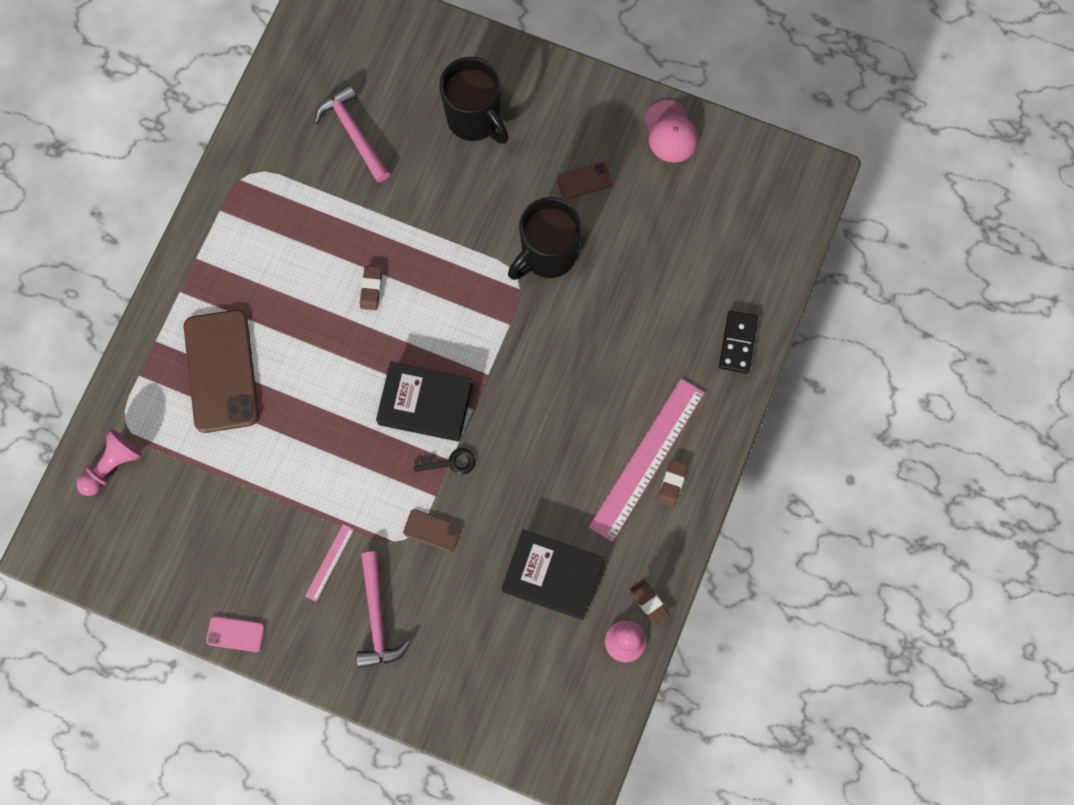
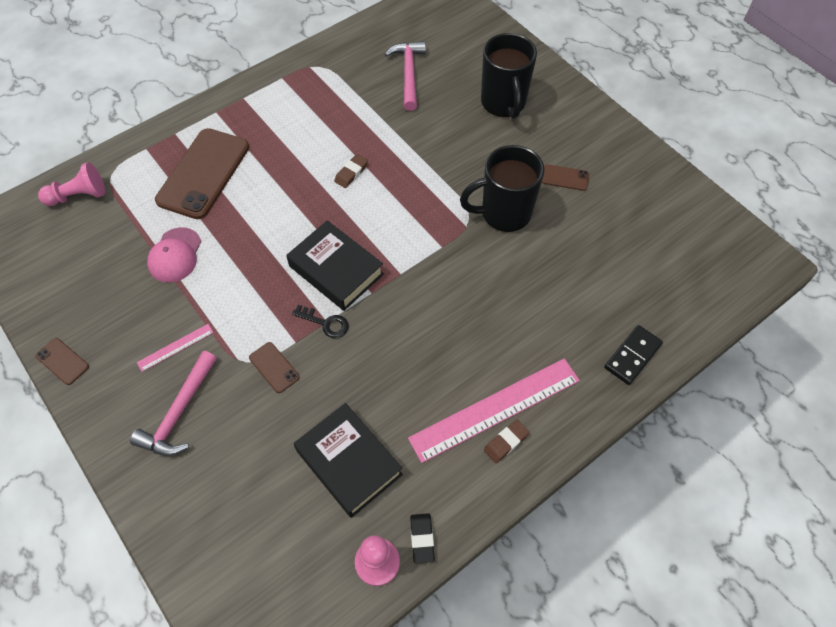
camera: 30 degrees right, 15 degrees down
(235, 634) = (62, 361): pink phone -> brown phone
(649, 603) = (422, 538): brown eraser -> black eraser
(670, 132) = (656, 176): pink cap -> pink cap (175, 255)

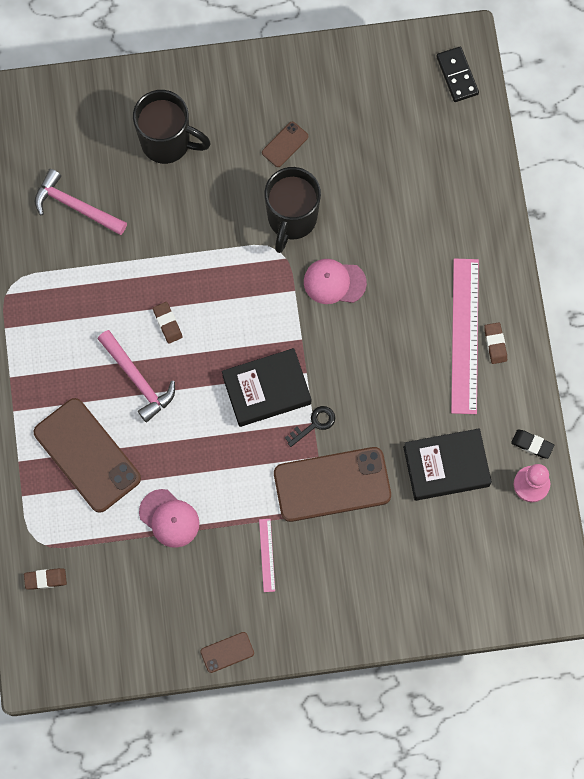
camera: 60 degrees left, 15 degrees up
(78, 196) = (45, 579): pink pawn -> brown eraser
(179, 412) = (330, 575): pink hammer -> pink hammer (138, 379)
(274, 367) = (332, 484): brown phone -> brown phone, size x2.28
(470, 273) = (334, 282): none -> pink cap
(632, 356) = (481, 206): black domino -> black domino (457, 75)

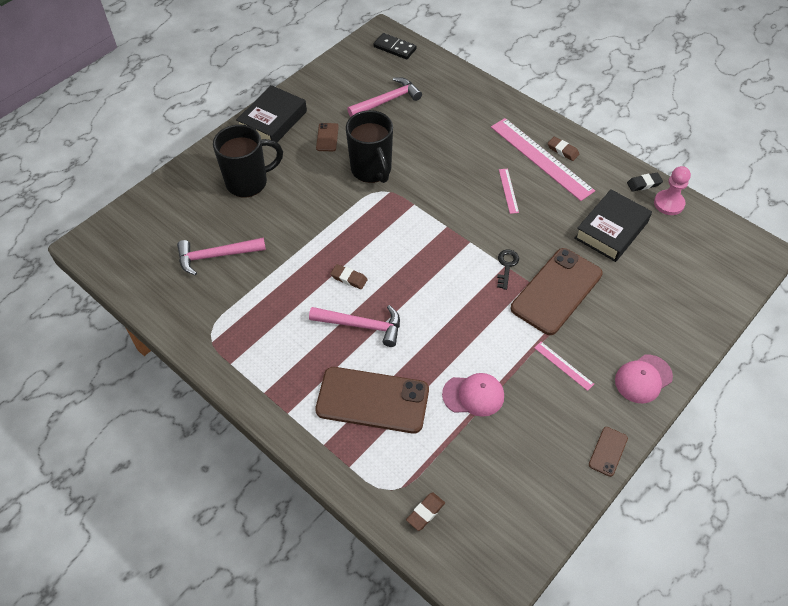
camera: 40 degrees left, 20 degrees down
(266, 390) = (455, 269): black book -> black book (273, 121)
(334, 282) = (433, 184): pink cap -> pink cap (643, 379)
(384, 143) = (387, 100): none -> pink hammer
(396, 347) = (508, 190): none -> pink ruler

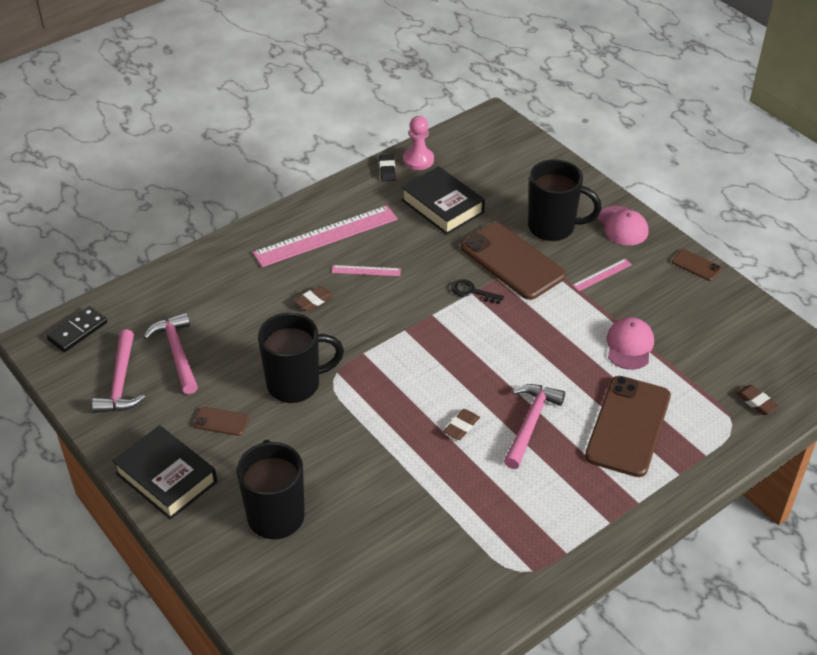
camera: 80 degrees left, 10 degrees down
(216, 256) = (396, 559): pink hammer -> pink hammer (121, 382)
(562, 150) = (320, 217): brown eraser -> brown eraser (314, 300)
(617, 319) = (553, 227): none -> black mug

